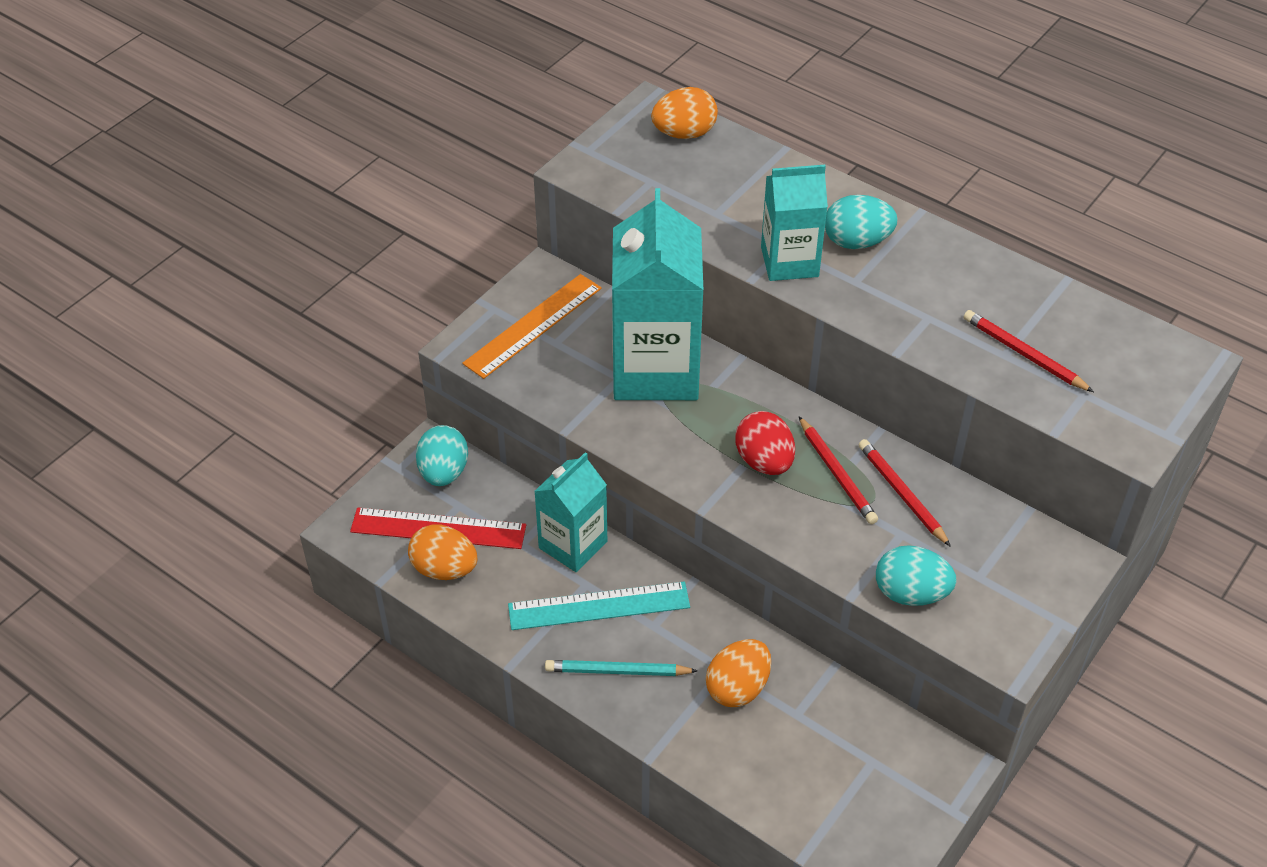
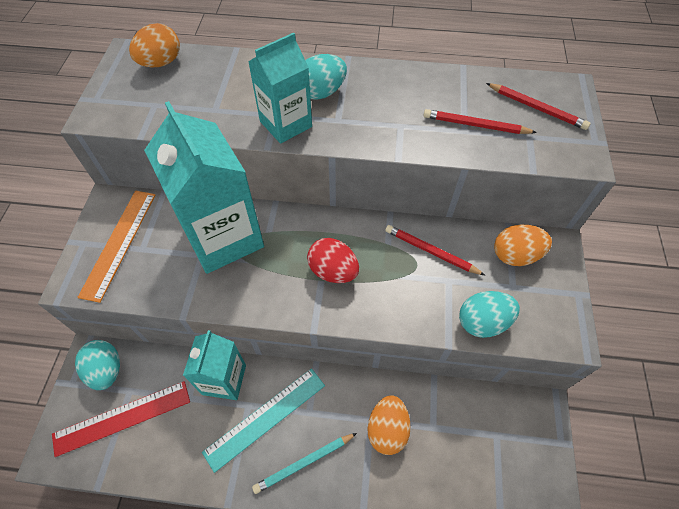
camera: 30 degrees left, 10 degrees up
(444, 569) = (142, 449): orange egg -> orange egg (515, 255)
(837, 473) = (383, 257): red pencil -> red pencil (537, 108)

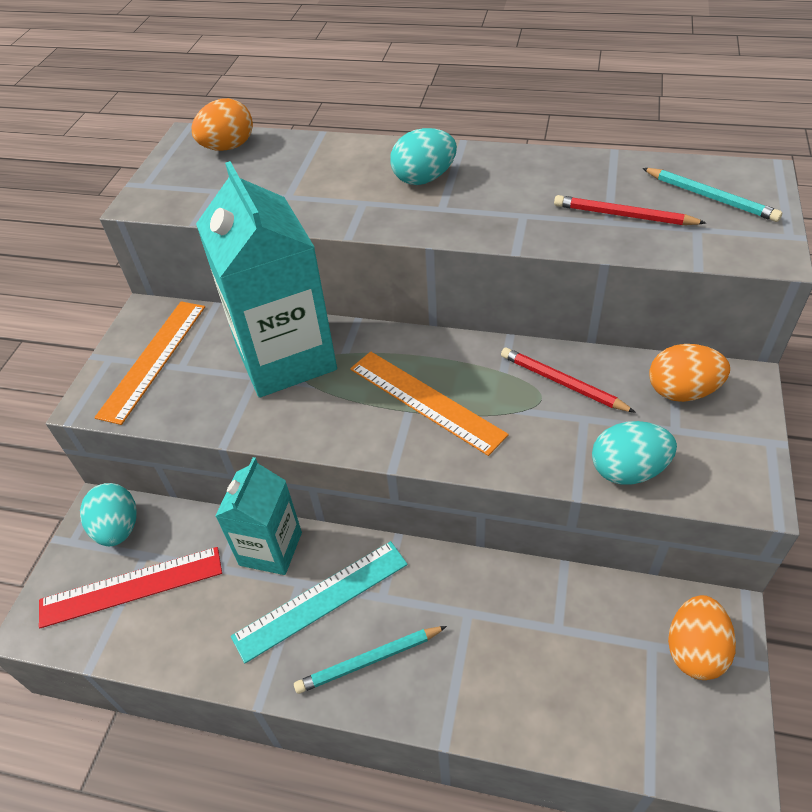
camera: 10 degrees right, 10 degrees down
(286, 124) = (374, 212): turquoise carton -> none
(333, 271) = (425, 401): red egg -> orange ruler
(387, 429) = (491, 626): orange egg -> orange egg (694, 650)
(537, 108) = (710, 197): red pencil -> turquoise pencil

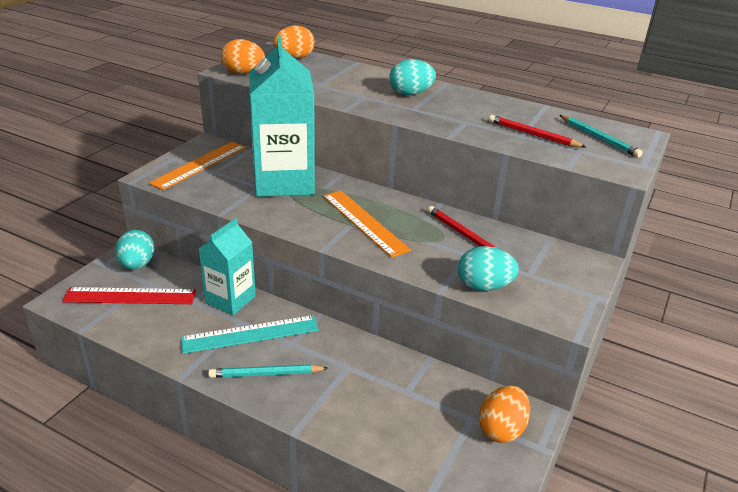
camera: 10 degrees right, 15 degrees down
(682, 391) = (545, 256): orange egg -> orange egg (243, 73)

